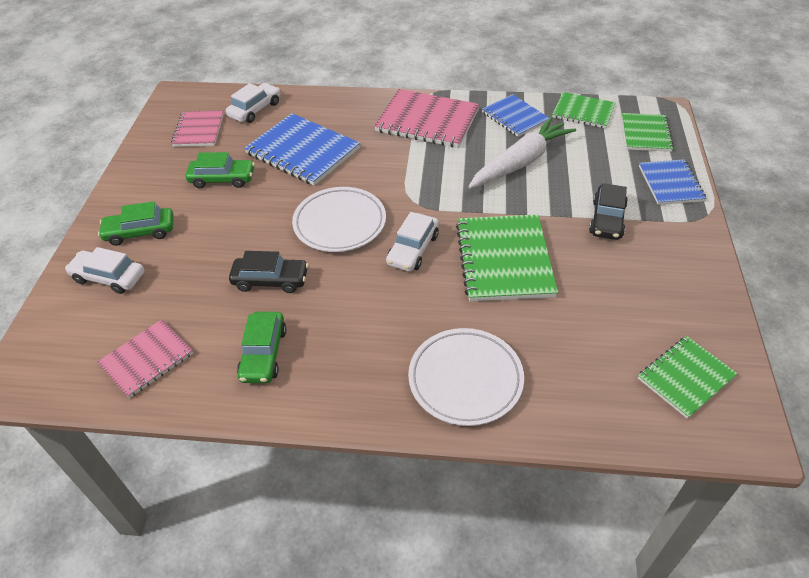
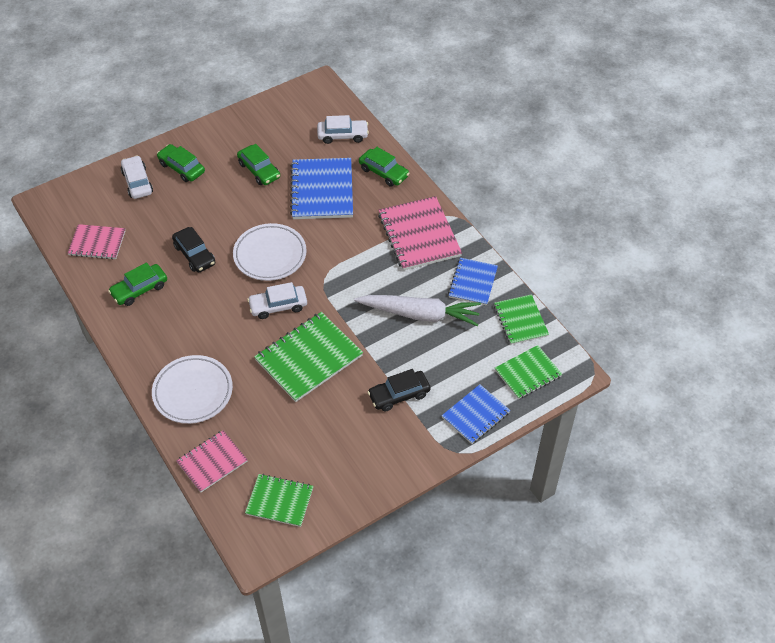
camera: 50 degrees right, 5 degrees up
(199, 130) = (294, 124): pink notebook -> pink notebook (212, 462)
(330, 107) = (383, 172): none -> green car

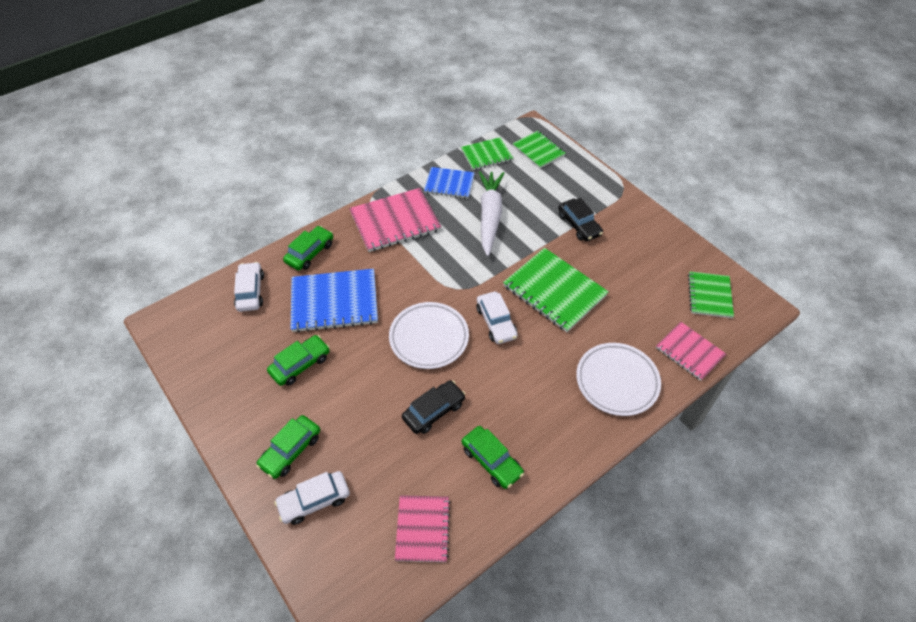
camera: 95 degrees left, 0 degrees up
(475, 415) = (586, 178): blue notebook -> none

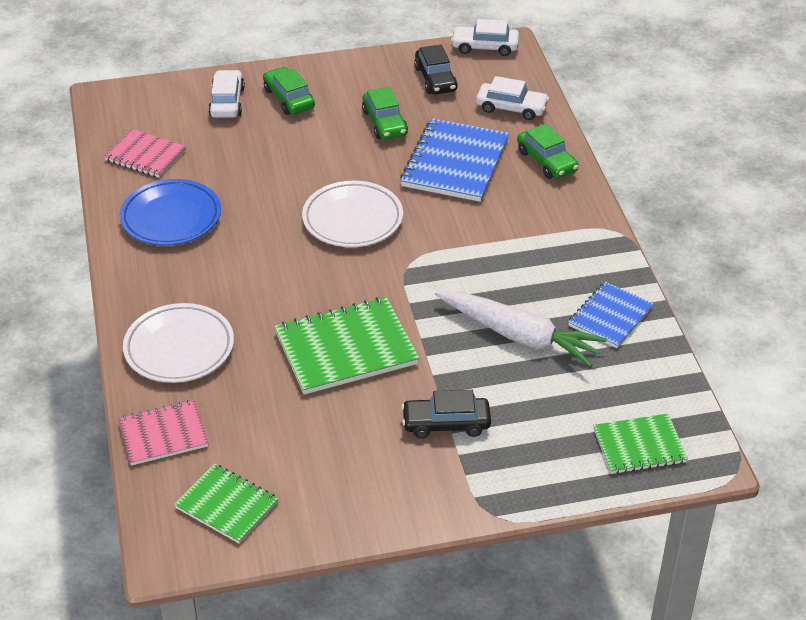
camera: 115 degrees right, 10 degrees down
(395, 221) = (561, 243): pink notebook -> none
(434, 411) = (257, 196): black car -> black car (435, 79)
(486, 155) = (658, 379): green notebook -> none
(491, 461) = (171, 217): green car -> blue plate
(496, 322) = (335, 279): white car -> white car (485, 47)

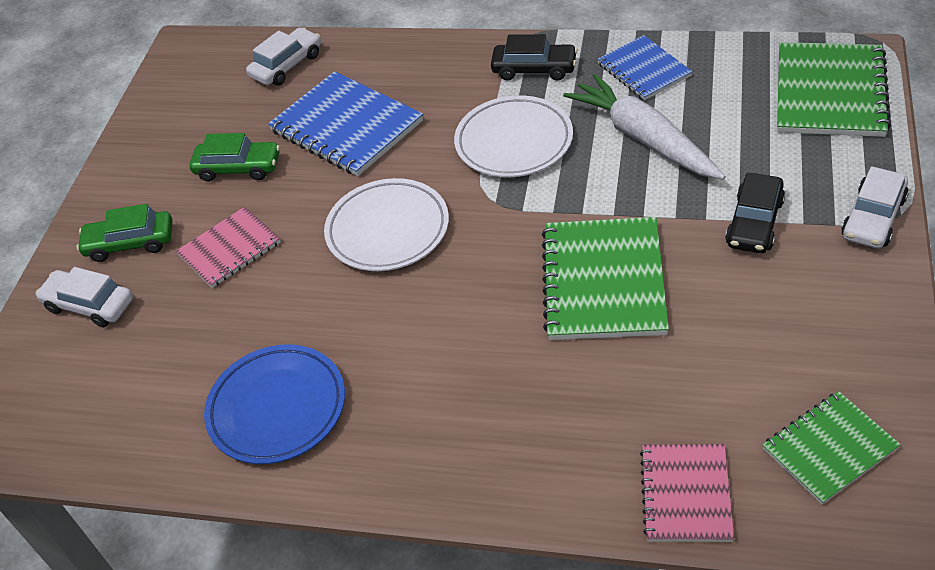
camera: 60 degrees left, 5 degrees up
(146, 155) = (133, 414): pink notebook -> pink notebook (229, 249)
(179, 348) = (532, 446): white plate -> white plate (514, 142)
(435, 79) = (194, 111): black car -> black car (534, 69)
(485, 47) = (171, 62): white car -> white car (873, 217)
(519, 336) = (643, 138): white carrot -> white carrot turned 90 degrees counterclockwise
(546, 161) = (388, 60): green car -> none
(639, 446) = (829, 92): green notebook -> green notebook, size x1.62

